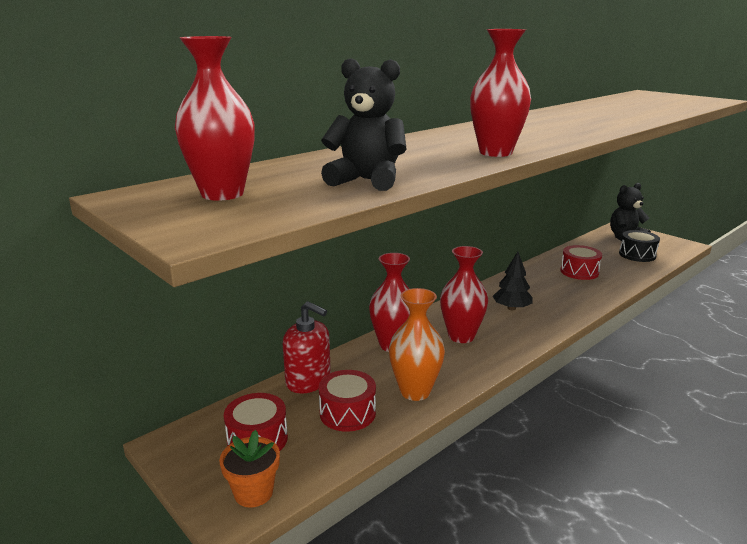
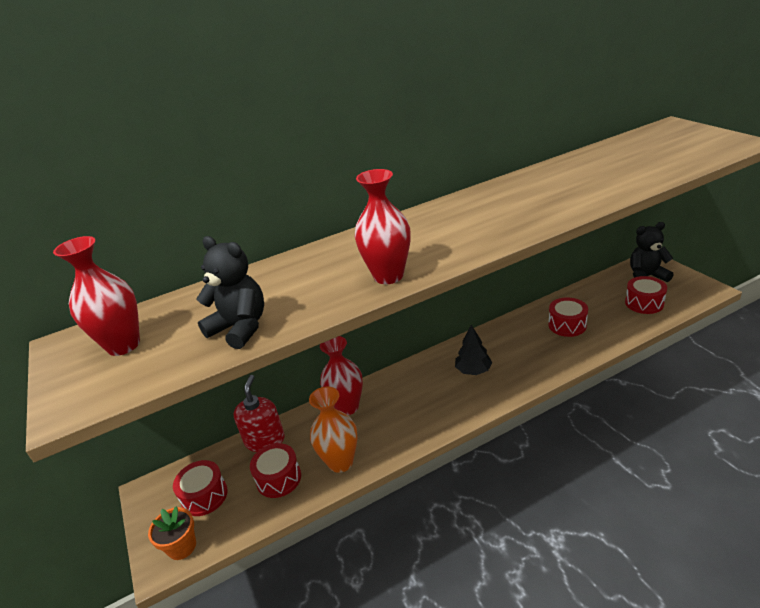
camera: 20 degrees right, 10 degrees up
(308, 381) = (265, 440): red soap dispenser -> red soap dispenser turned 135 degrees counterclockwise
(461, 336) = (410, 402): red vase -> none
(637, 255) = (644, 303): black drum -> red drum

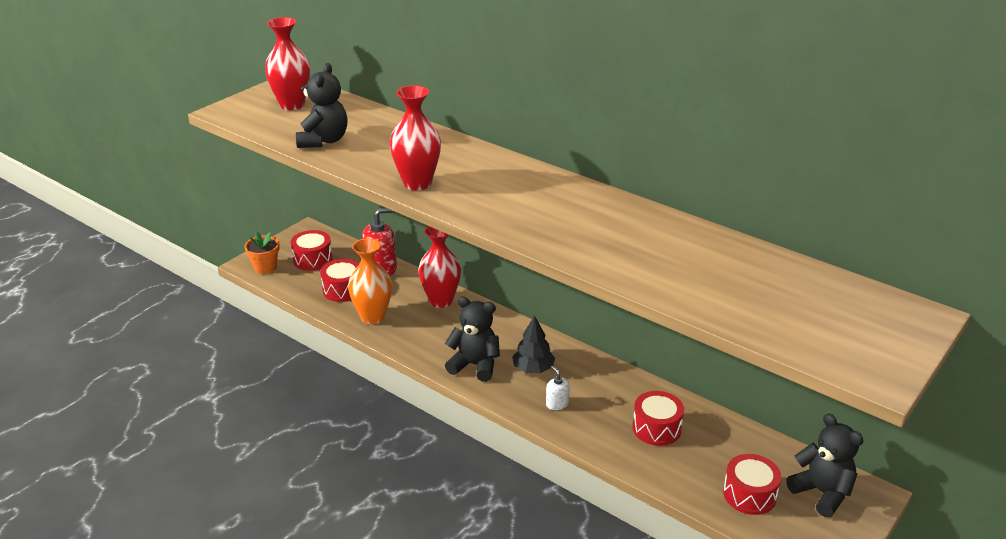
camera: 60 degrees right, 0 degrees up
(452, 404) = (475, 365): none -> black teddy bear
(522, 367) = (557, 403): none -> white soap dispenser

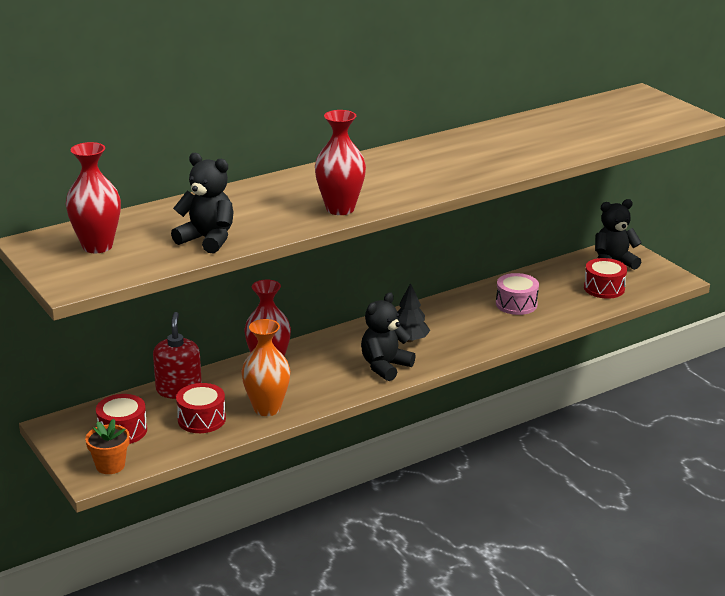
camera: 70 degrees left, 5 degrees down
(557, 403) = (462, 339): white soap dispenser -> none
(656, 428) = (516, 304): red drum -> pink drum

